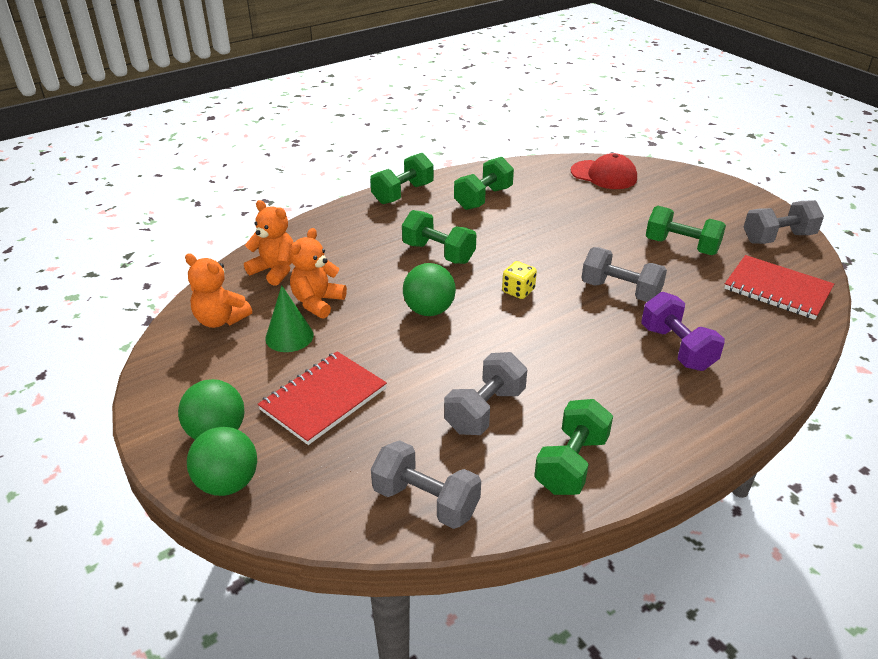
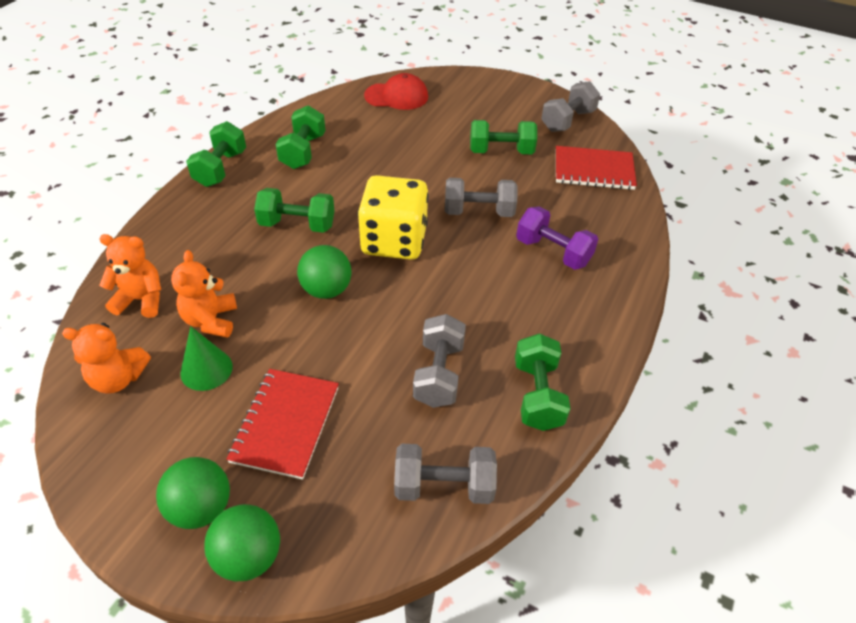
camera: 30 degrees left, 10 degrees up
(518, 291) = (394, 241): yellow dice -> yellow dice, size x2.35

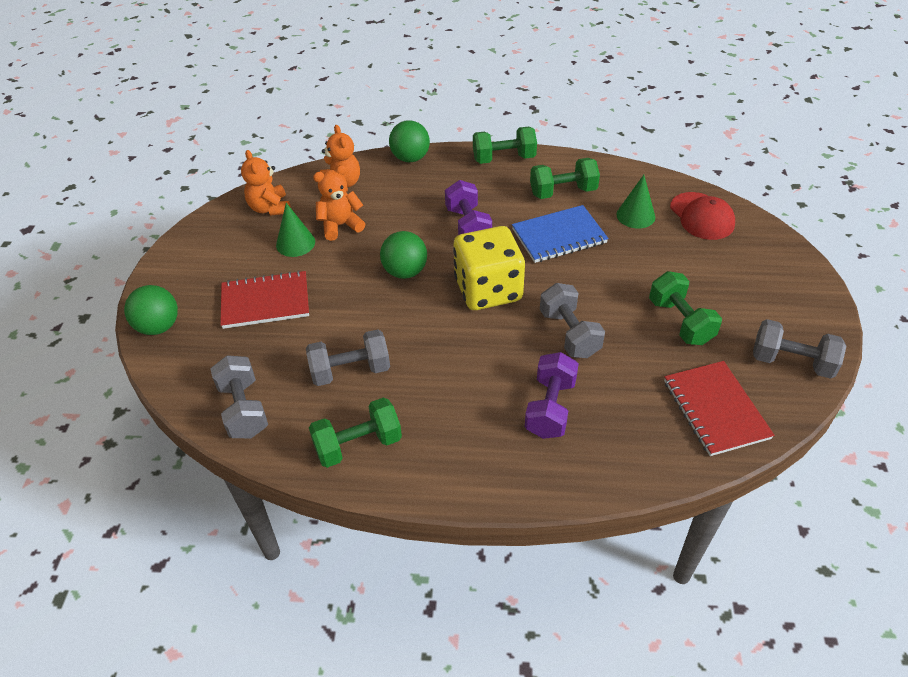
camera: 70 degrees right, 0 degrees up
(201, 508) = (186, 290): green ball -> green ball (410, 158)
(297, 225) = (468, 226): green dumbbell -> purple dumbbell
(358, 175) = (559, 236): none -> blue notebook
(368, 126) = (635, 215): none -> green cone

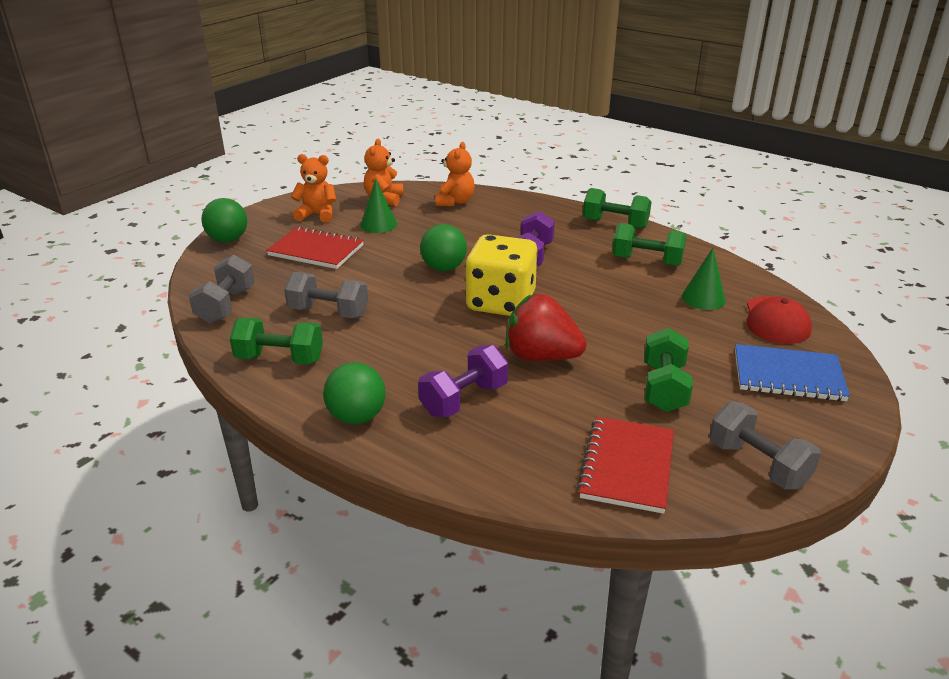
camera: 30 degrees right, 15 degrees down
(340, 225) = (425, 225): orange teddy bear -> orange teddy bear (317, 215)
(410, 158) = (531, 201): green ball -> green ball (356, 417)
(559, 236) = (608, 288): blue notebook -> blue notebook (788, 375)
(569, 334) = (541, 356): grey dumbbell -> red strawberry

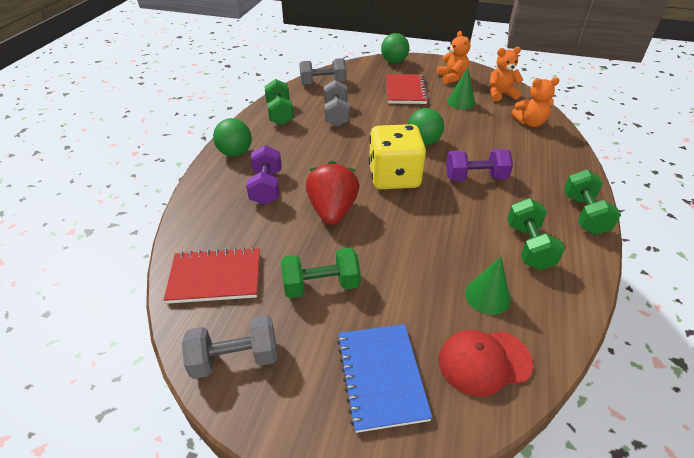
camera: 70 degrees right, 10 degrees up
(464, 399) = (266, 187): purple dumbbell -> purple dumbbell turned 60 degrees clockwise
(757, 464) = (235, 358): grey dumbbell -> grey dumbbell turned 45 degrees clockwise

